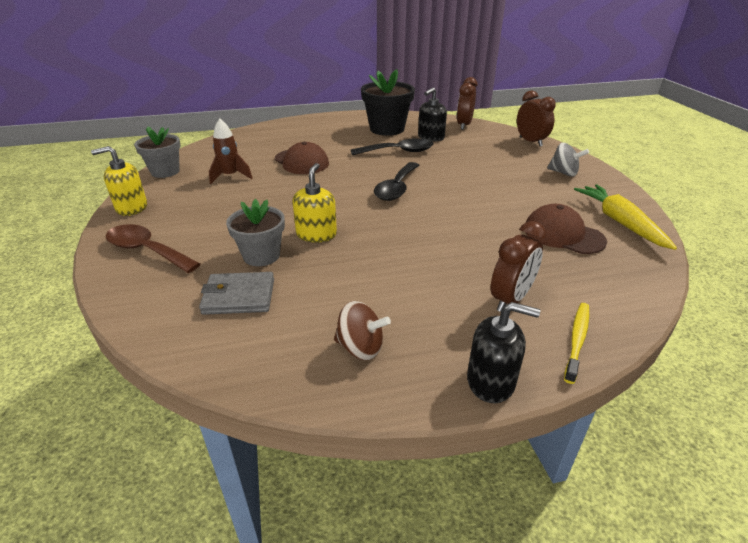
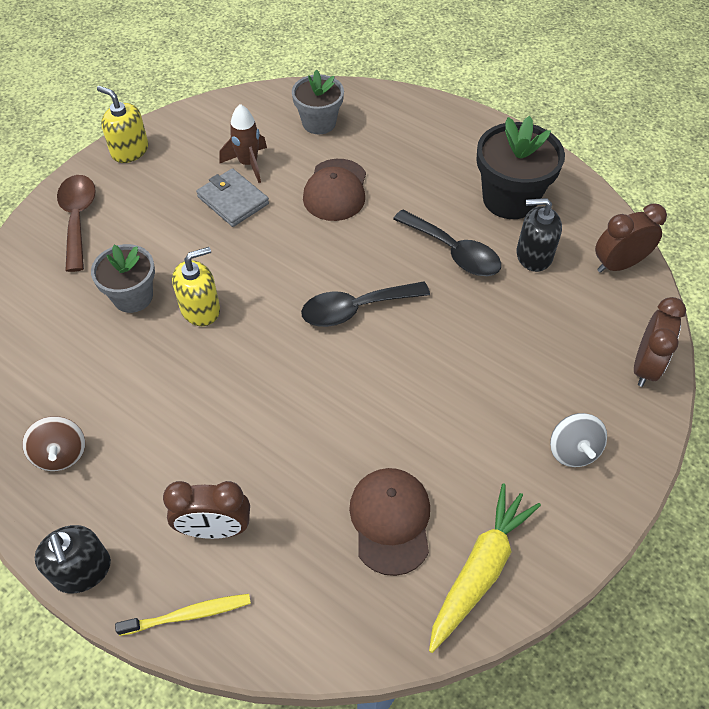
camera: 50 degrees right, 20 degrees up
(165, 171) = (211, 113): grey flower pot -> grey flower pot (319, 123)
(239, 296) = (65, 328): grey wallet -> grey wallet (233, 200)

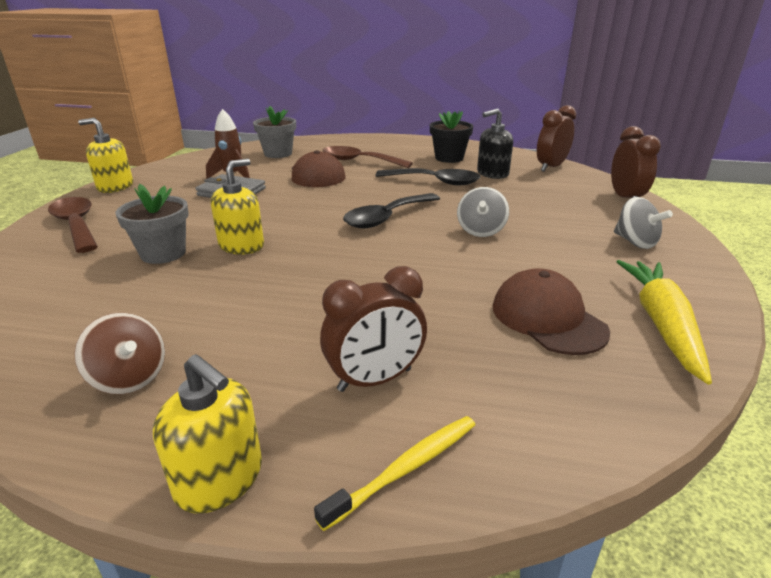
camera: 25 degrees left, 25 degrees down
(82, 570) = (219, 479): black soap dispenser -> yellow soap dispenser
(399, 172) = (359, 161): none -> brown spoon
(432, 368) = (480, 231): none -> grey spinning top
(509, 199) = (449, 158): black flower pot -> black flower pot, size x0.66

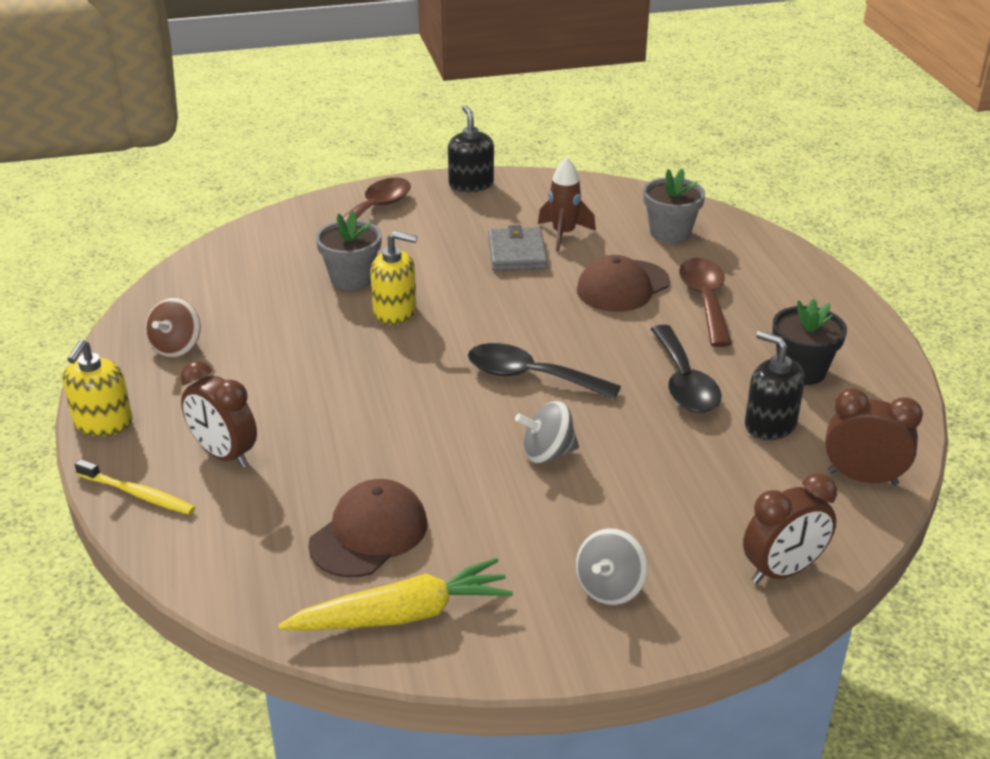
camera: 65 degrees right, 5 degrees up
(115, 187) = (471, 184): yellow soap dispenser -> black soap dispenser

